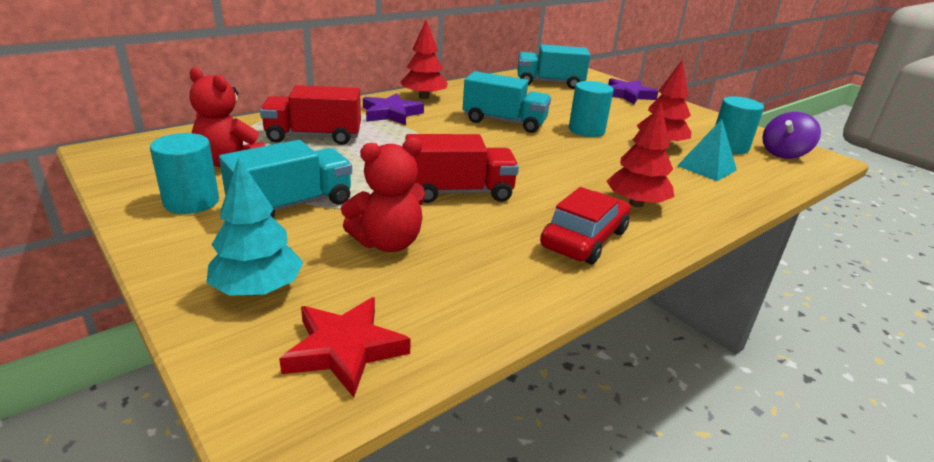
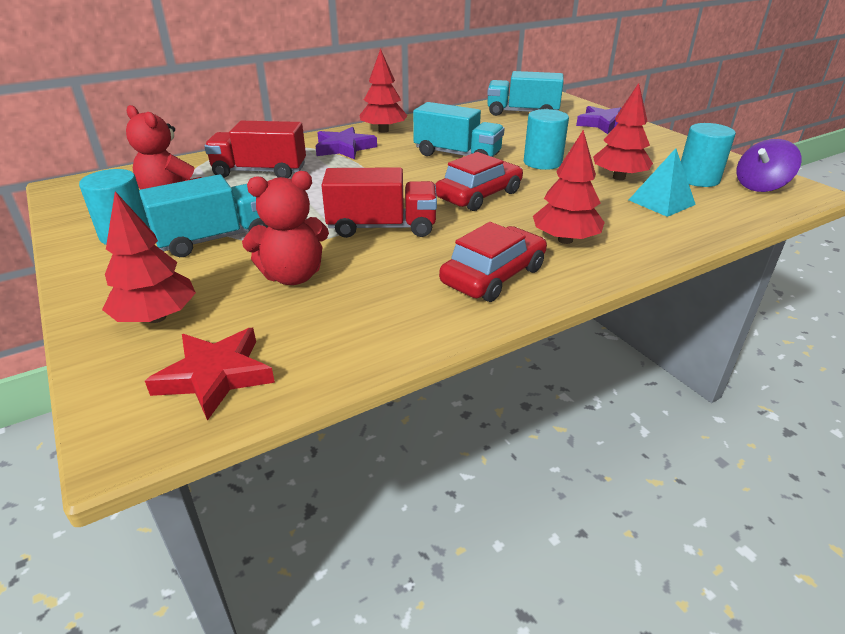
camera: 10 degrees right, 5 degrees up
(258, 289) = (156, 317): turquoise tree -> red tree
(540, 161) = (479, 195): none -> red car

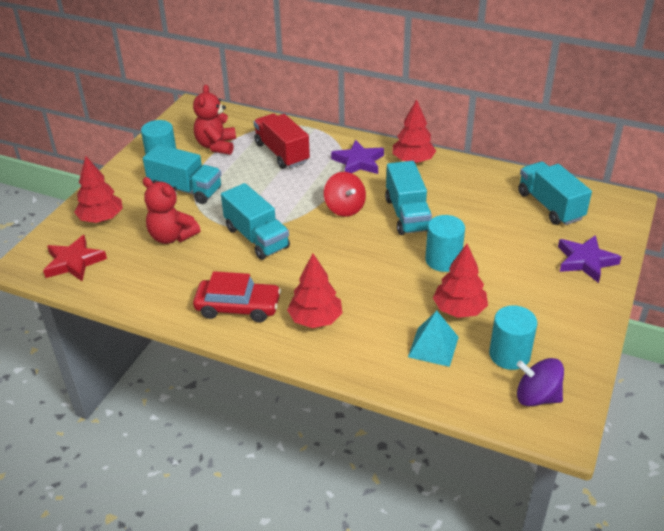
camera: 55 degrees right, 5 degrees up
(382, 227) = (256, 238): red truck -> turquoise truck
(404, 174) = (344, 208): none -> red spinning top
(479, 195) = (345, 255): red car -> none

